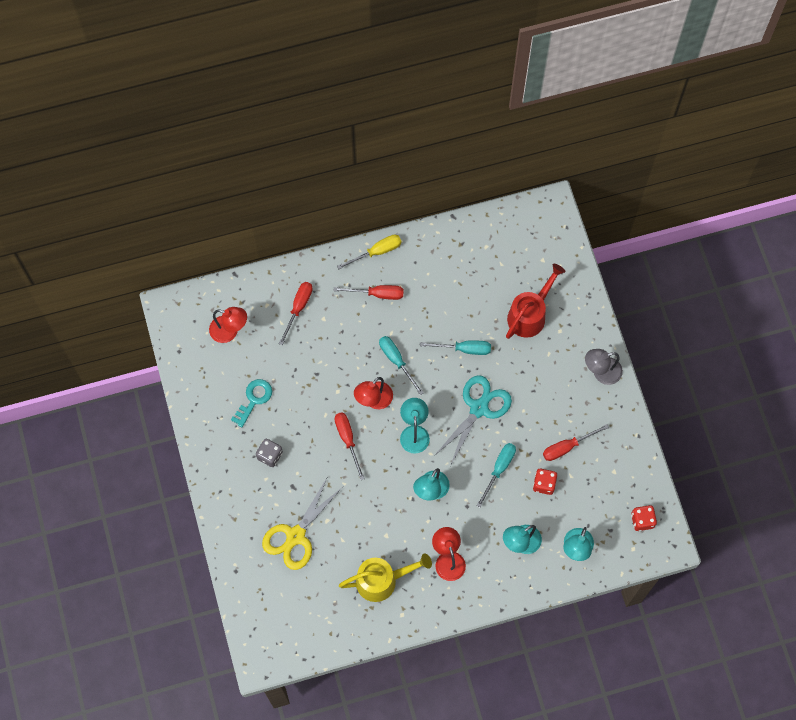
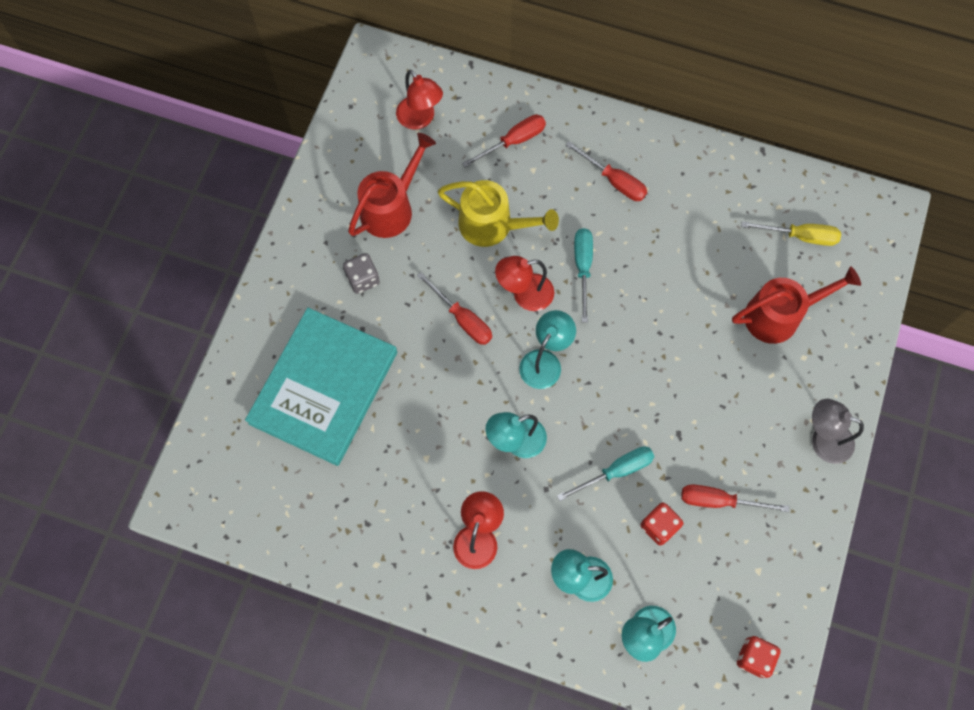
camera: 35 degrees right, 0 degrees up
(254, 399) = (391, 207): turquoise key -> red watering can
(295, 536) = (323, 387): yellow scissors -> turquoise book
(347, 440) = (462, 319): red screwdriver -> red screwdriver turned 120 degrees clockwise
(377, 252) = (646, 136): yellow screwdriver -> yellow screwdriver (800, 236)
(382, 580) = (383, 507): yellow watering can -> yellow watering can (493, 226)
(464, 349) = (672, 305): turquoise screwdriver -> none
(479, 408) = (642, 383): turquoise scissors -> none

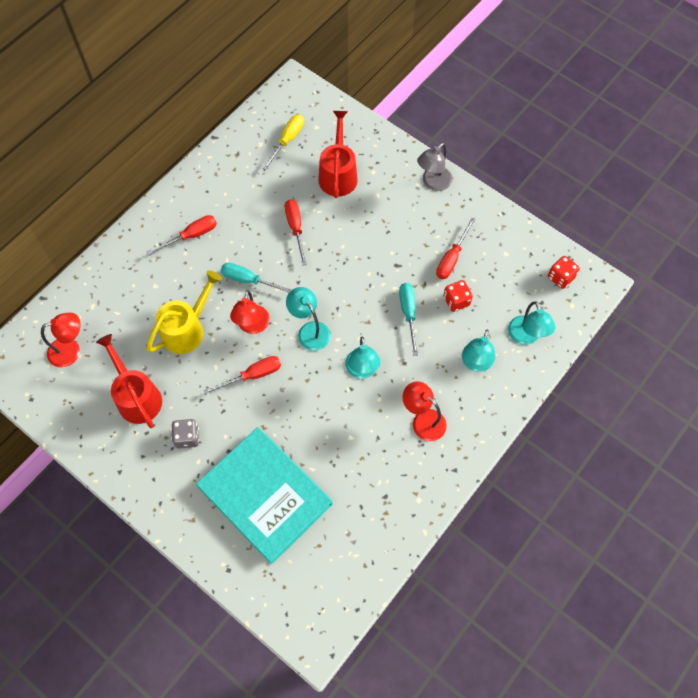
camera: 70 degrees left, 5 degrees down
(513, 141) = (125, 291): red screwdriver -> red screwdriver (295, 228)

